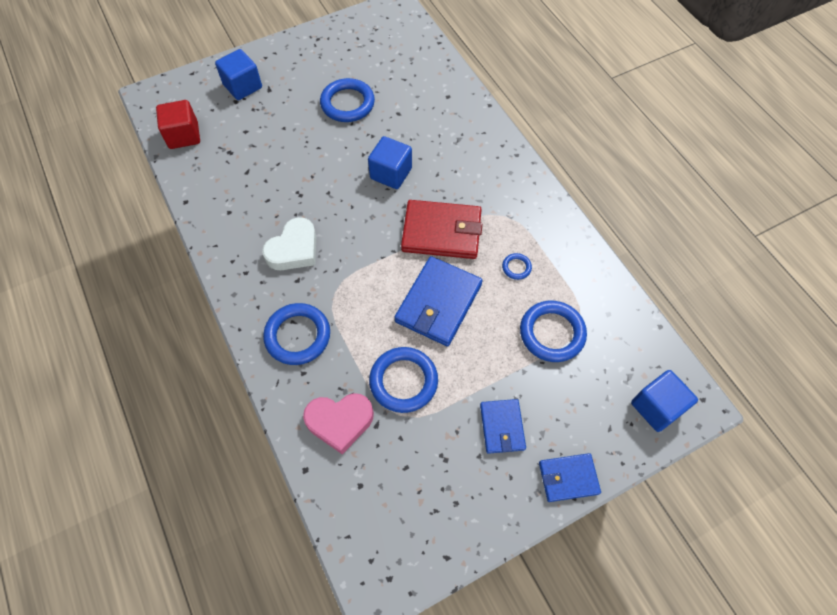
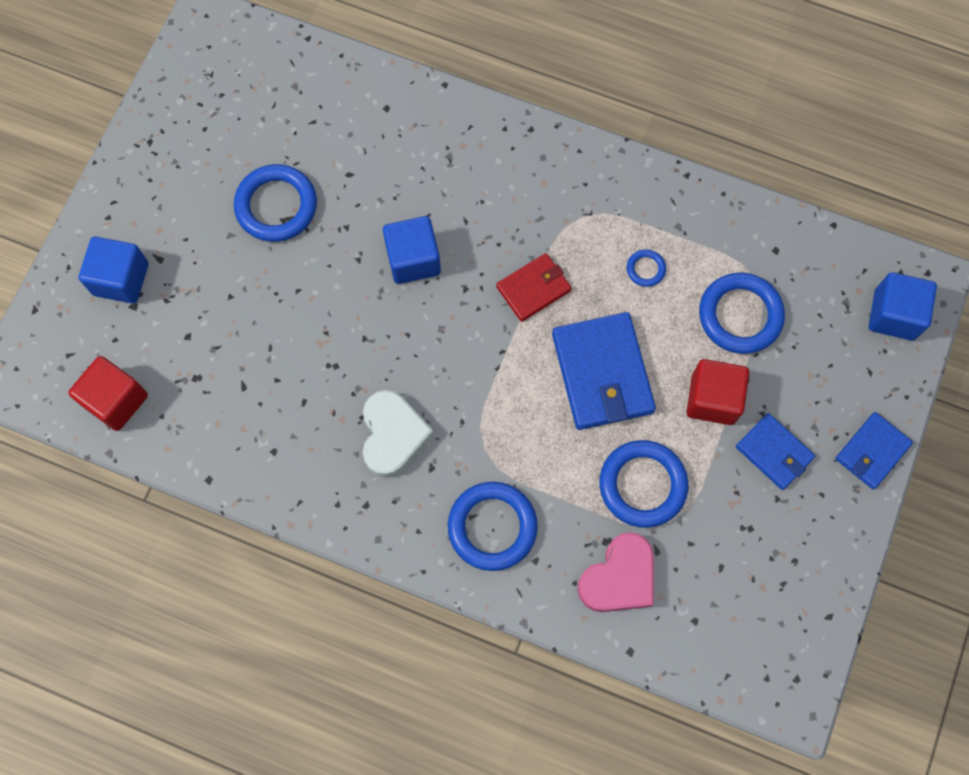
camera: 40 degrees left, 10 degrees up
(442, 232) = (533, 288): red wallet -> red wallet, size x0.59
(491, 366) = (712, 399): none -> red cube

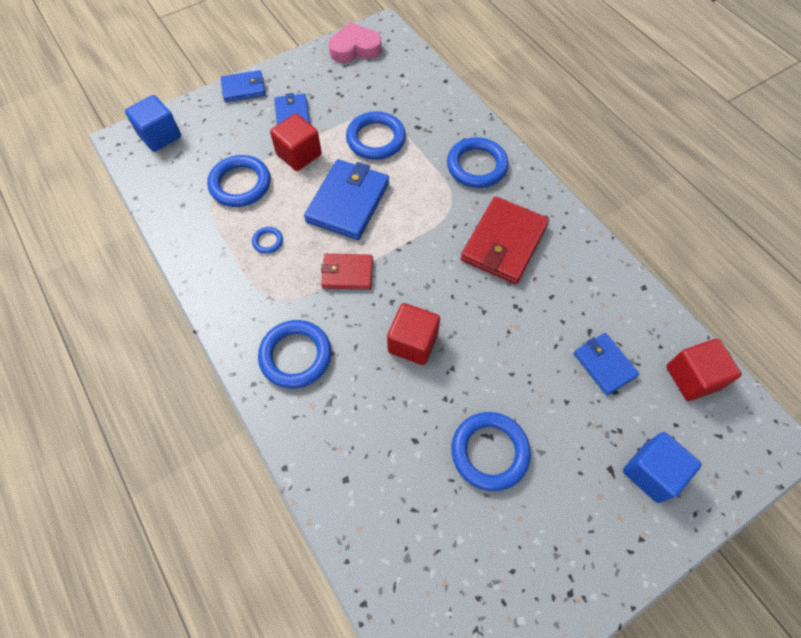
camera: 145 degrees left, 10 degrees down
(211, 358) = (604, 364): none -> blue wallet
(393, 436) = (504, 243): white heart -> red wallet
(413, 259) = (413, 343): blue cube -> red cube
(514, 176) = (296, 356): none -> blue ring
(619, 578) = (425, 109): pink heart -> pink heart (355, 48)

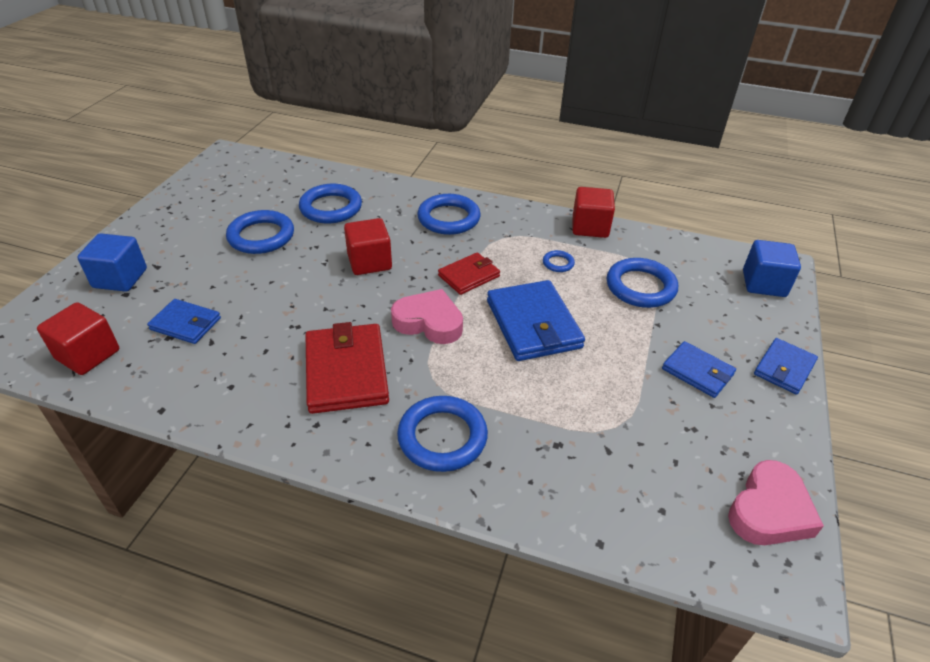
camera: 140 degrees right, 20 degrees down
(299, 154) = (632, 338): red cube -> red cube (590, 227)
(376, 139) = (583, 399): blue ring -> blue ring (331, 208)
(417, 248) = (429, 322): none -> pink heart

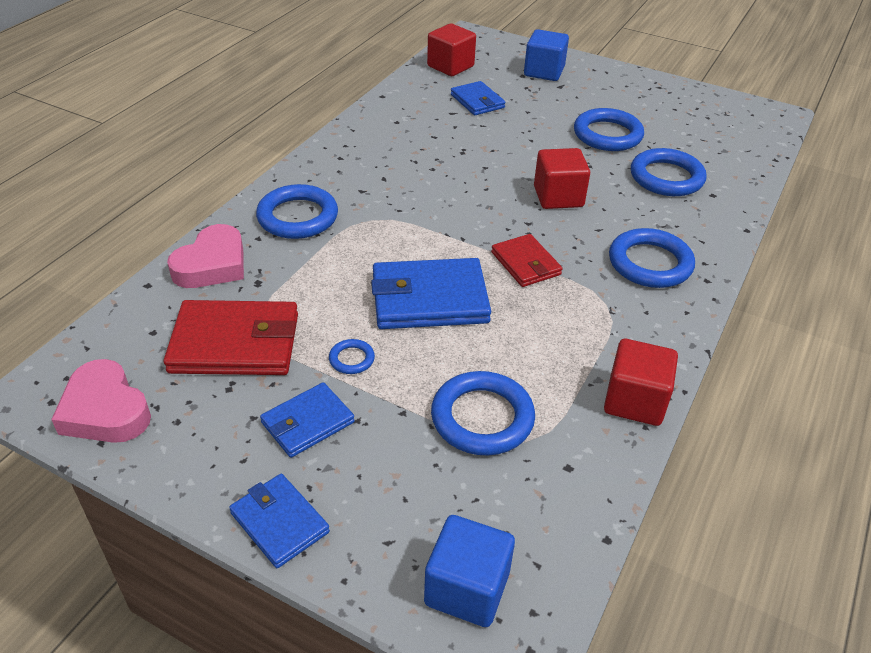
camera: 100 degrees right, 0 degrees up
(186, 324) = (477, 101): blue wallet -> blue wallet turned 60 degrees counterclockwise
(346, 371) = (395, 174): red wallet -> red wallet (235, 343)
(429, 322) = (450, 226): pink heart -> pink heart (212, 265)
(558, 263) = (544, 345): blue ring -> blue ring (351, 359)

